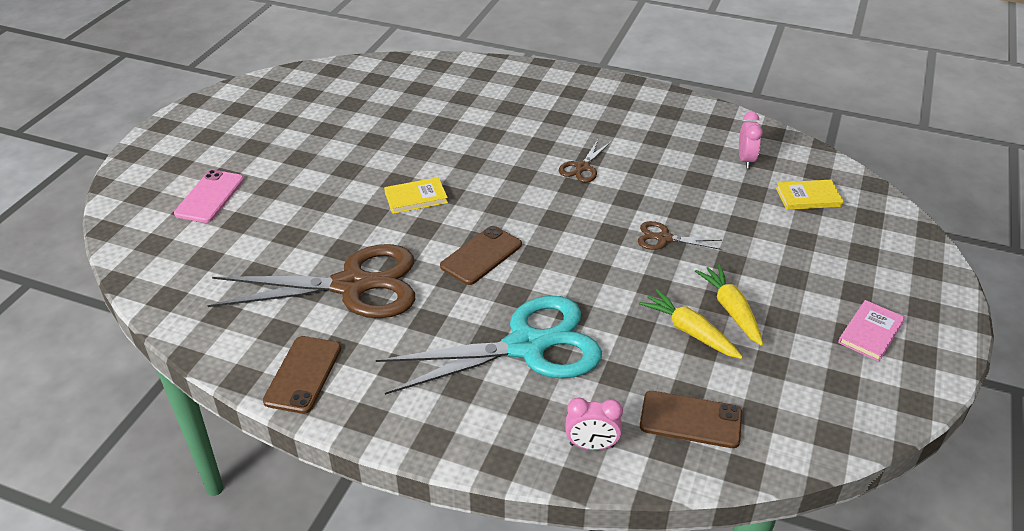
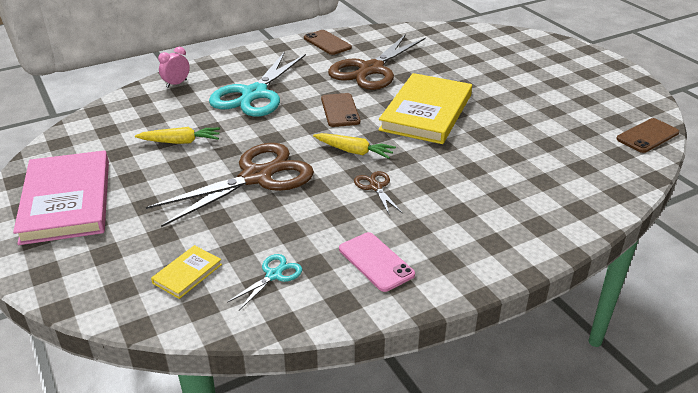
camera: 130 degrees right, 5 degrees down
(210, 196) = (509, 58): pink phone -> pink phone (376, 262)
(416, 198) = (426, 112): yellow book -> yellow book, size x2.32
(664, 238) = (256, 177): brown scissors -> brown scissors, size x2.33
(690, 419) = (140, 112): brown phone -> brown phone (647, 136)
(731, 310) = (168, 164): yellow carrot -> yellow carrot (354, 151)
(745, 160) = (273, 275): pink clock -> turquoise scissors
(870, 333) = (66, 201): pink book -> pink book, size x2.32

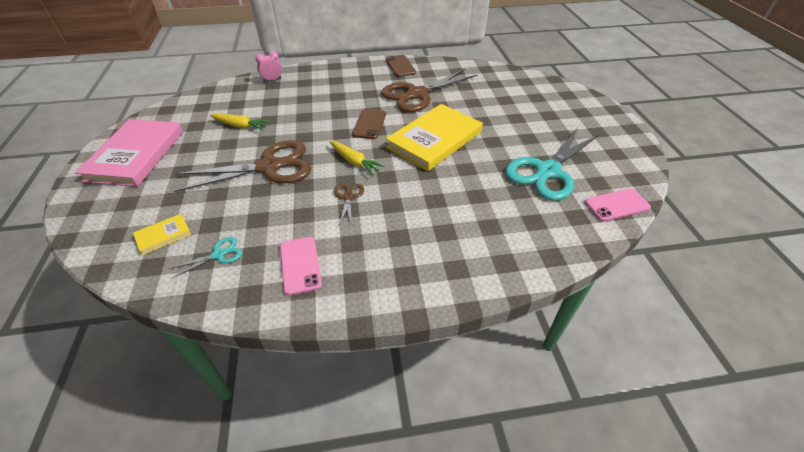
camera: 20 degrees right, 10 degrees up
(255, 94) = (318, 98): turquoise scissors -> turquoise scissors (548, 171)
(647, 136) = (616, 205): brown phone -> pink phone

